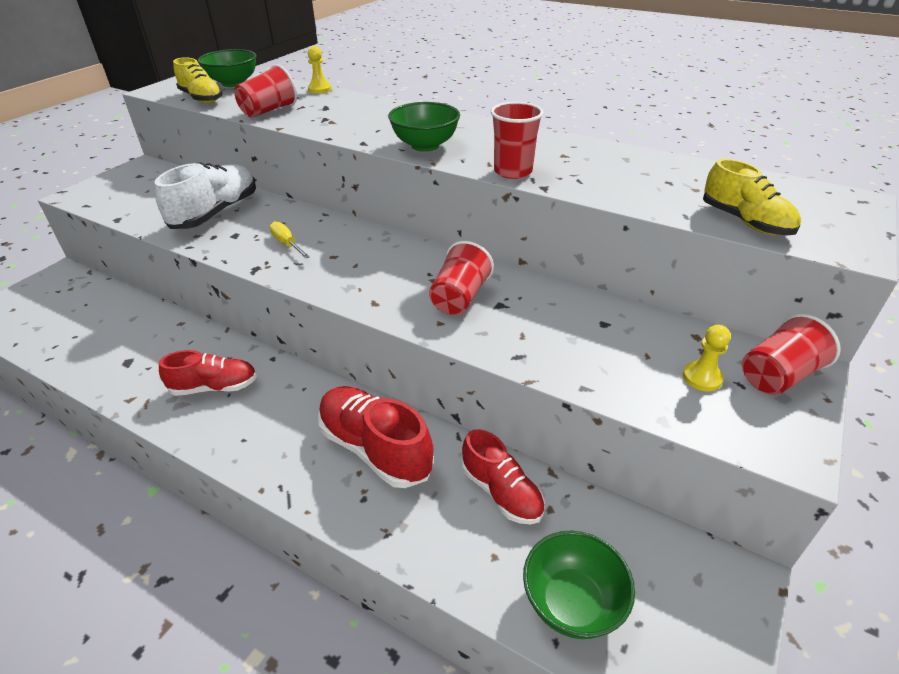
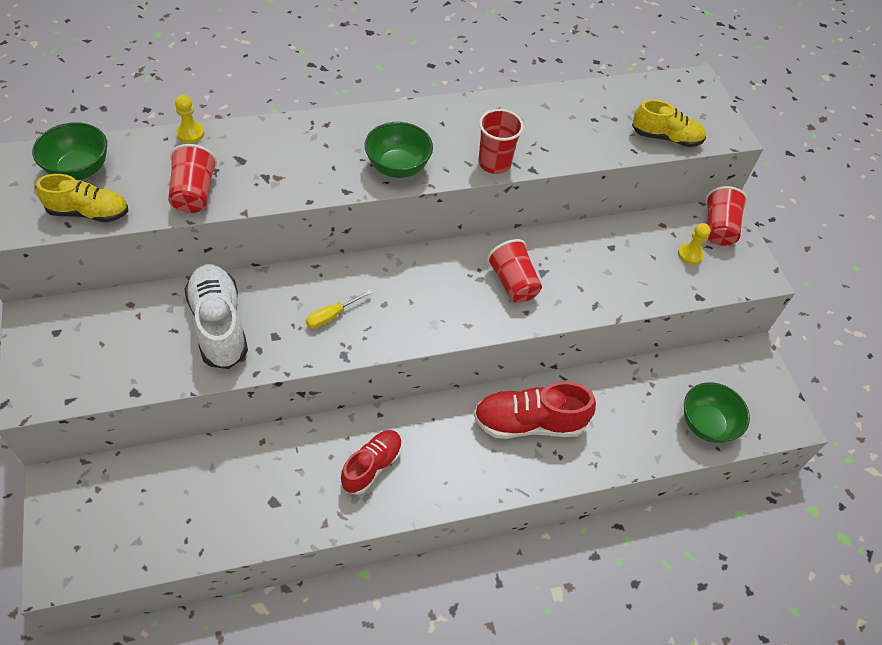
camera: 50 degrees left, 15 degrees up
(287, 244) = (332, 316): yellow screwdriver -> yellow screwdriver turned 45 degrees counterclockwise
(501, 492) = (621, 393): red shoe -> none

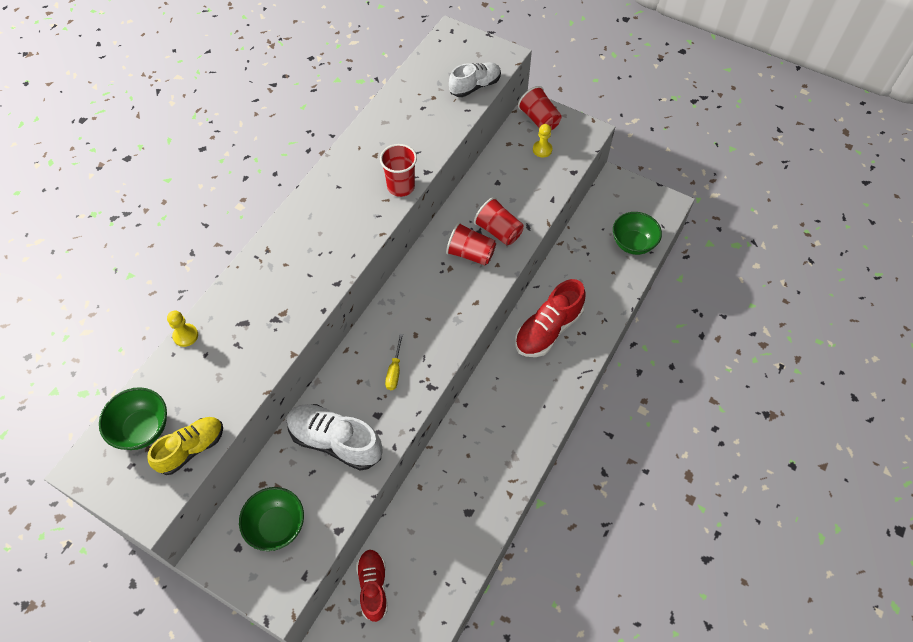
camera: 40 degrees left, 5 degrees up
(194, 193) = (244, 372): red cup -> red cup (498, 231)
(372, 466) = (496, 437): red shoe -> red shoe (373, 586)
(398, 167) = (348, 239): green bowl -> green bowl (277, 526)
(666, 138) = (475, 86): yellow shoe -> white shoe

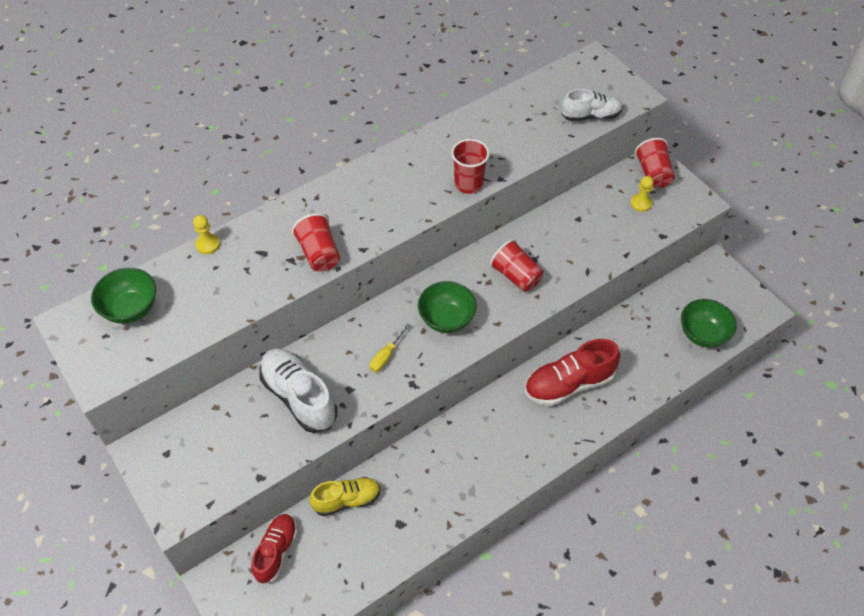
camera: 25 degrees right, 5 degrees down
(191, 449) = (161, 342): yellow shoe -> yellow shoe (346, 500)
(277, 526) = (209, 449): green bowl -> green bowl (446, 319)
(498, 231) = (555, 265): red cup -> red cup (319, 254)

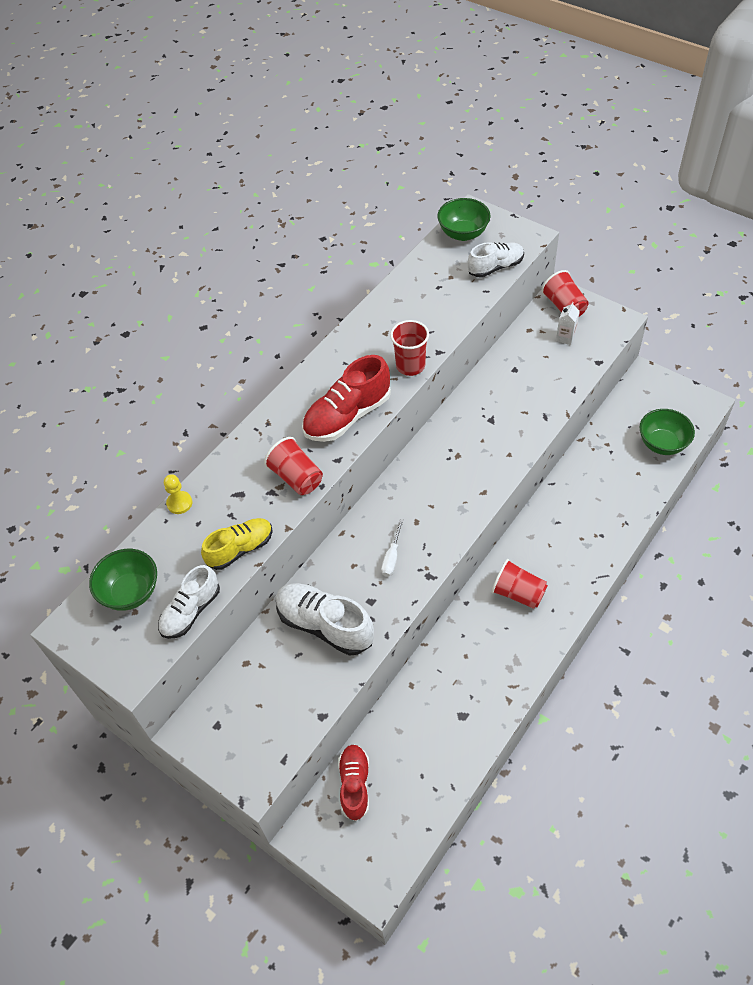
camera: 15 degrees left, 0 degrees up
(173, 343) = (191, 611): none -> white shoe
(346, 500) = (401, 711): yellow shoe -> yellow shoe (240, 549)
(386, 356) = (392, 557): yellow screwdriver -> white screwdriver
(446, 319) = (434, 503): green bowl -> green bowl (463, 233)
(516, 276) = (481, 441): red cup -> red cup (518, 593)
(569, 384) = (562, 529): red shoe -> red shoe (347, 416)
(641, 203) = (565, 337): yellow pawn -> white carton

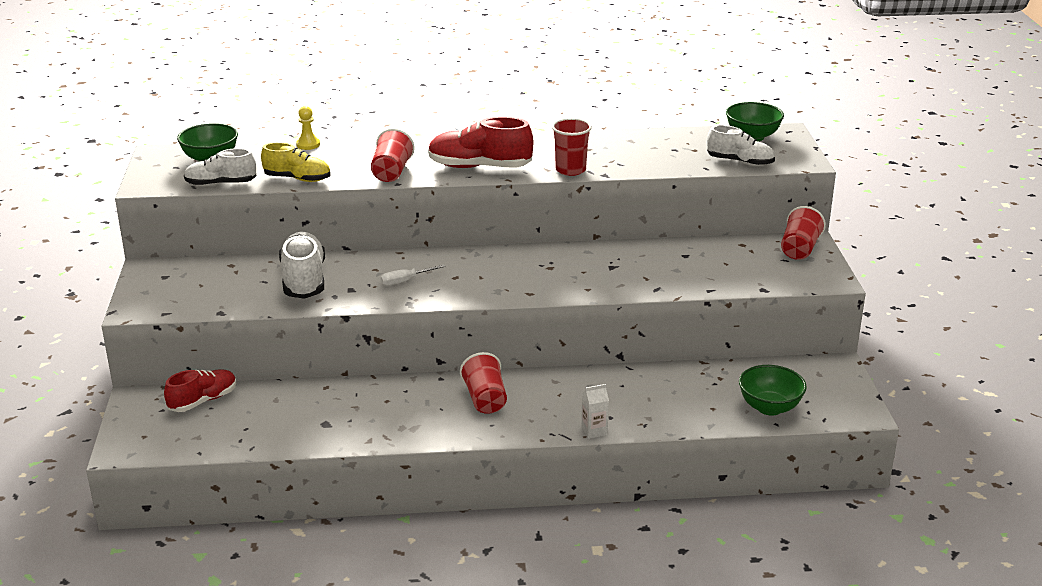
camera: 45 degrees right, 25 degrees down
(565, 337) = (764, 263): white carton -> white carton (594, 431)

